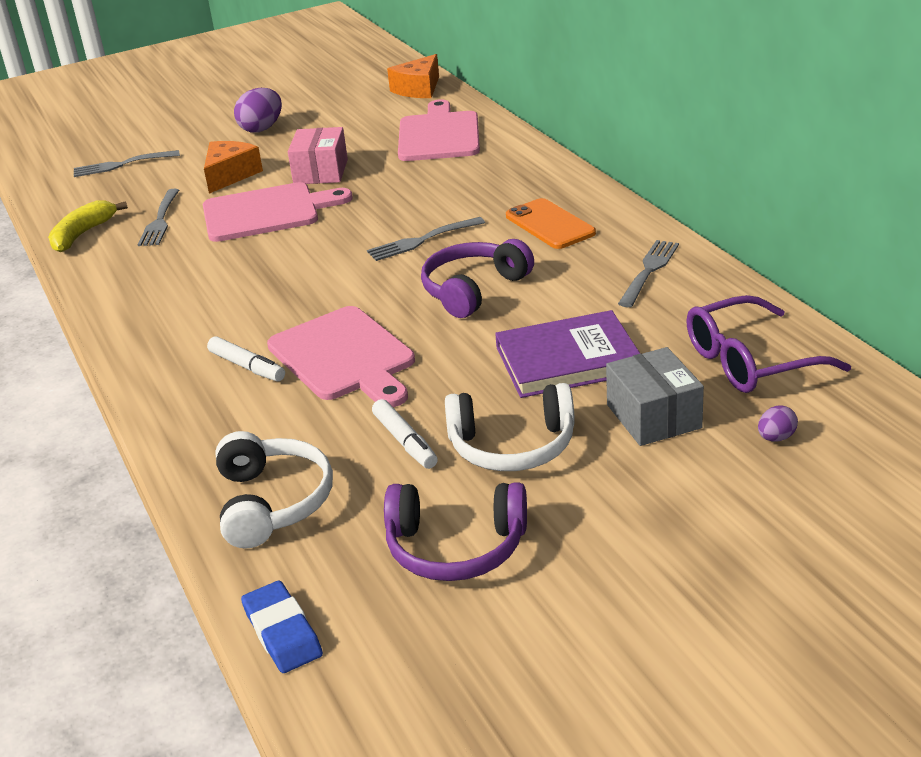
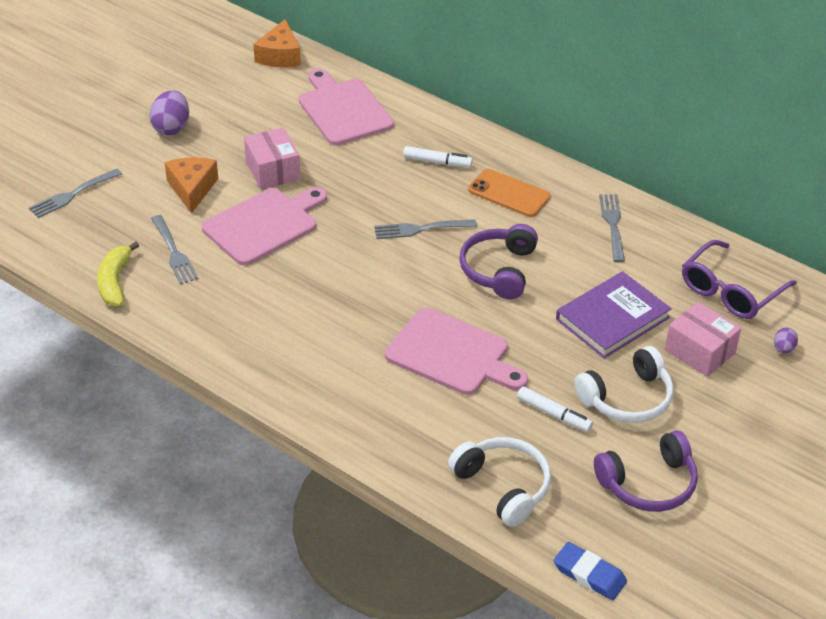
camera: 30 degrees left, 10 degrees up
(247, 367) = (385, 381): white marker -> white marker (437, 162)
(422, 240) = (421, 229): grey fork -> grey fork turned 45 degrees clockwise
(654, 416) = (700, 351): grey box -> pink box

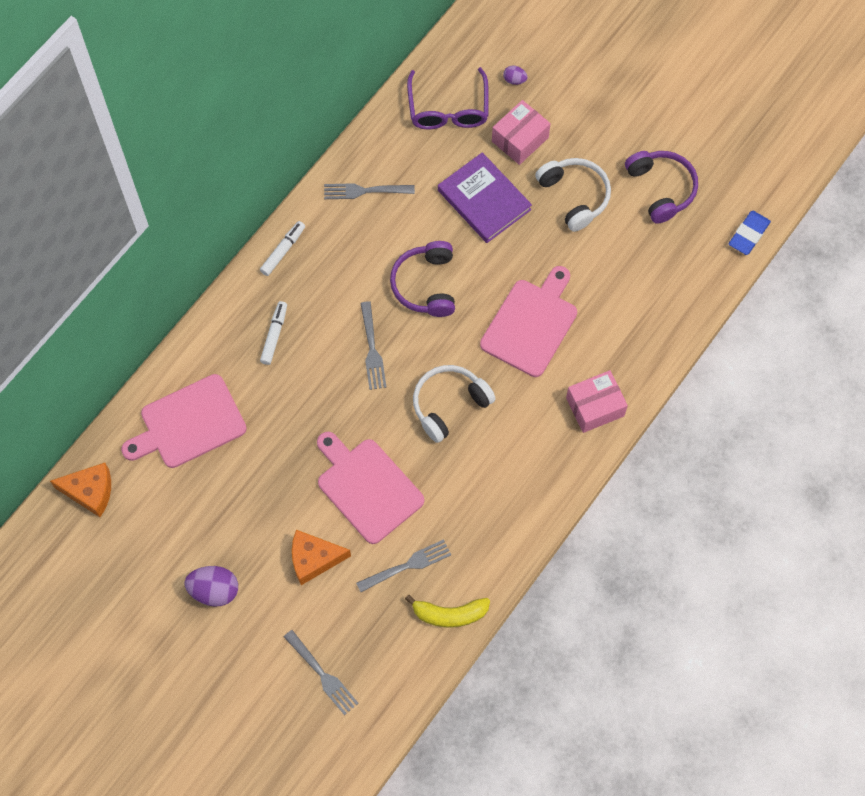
camera: 90 degrees left, 25 degrees up
(273, 170) = (285, 485): pink box -> pink box (595, 407)
(499, 270) = (426, 285): purple headphones -> purple headphones turned 75 degrees clockwise
(503, 487) = (671, 289): white headphones -> white headphones (449, 405)
(508, 193) = (321, 274): orange phone -> none
(554, 414) = (594, 250): white marker -> white marker (283, 251)
(730, 291) = (448, 109): purple glasses -> purple glasses turned 45 degrees clockwise

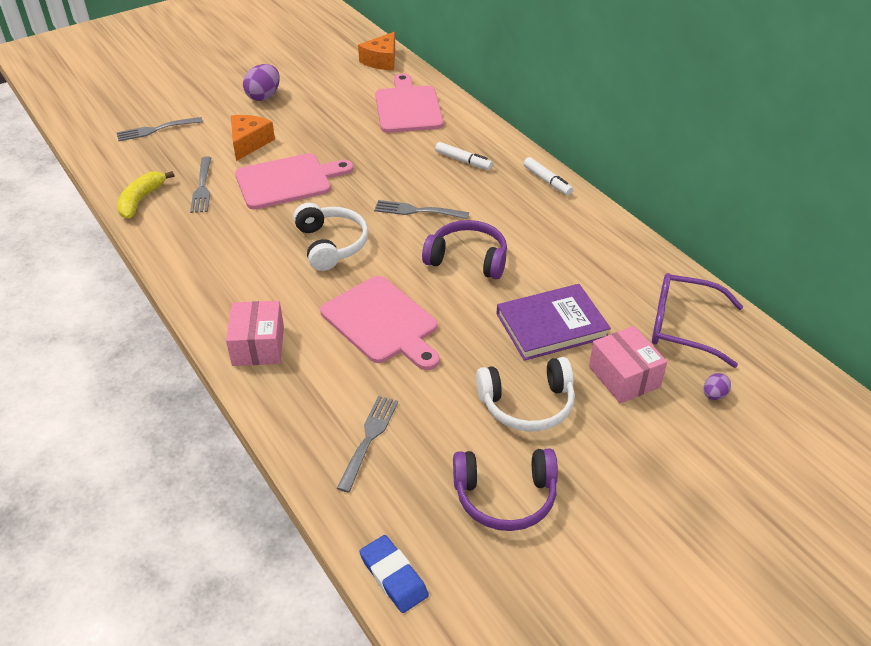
camera: 110 degrees right, 25 degrees down
(365, 191) = (595, 243): grey fork -> grey fork (369, 439)

